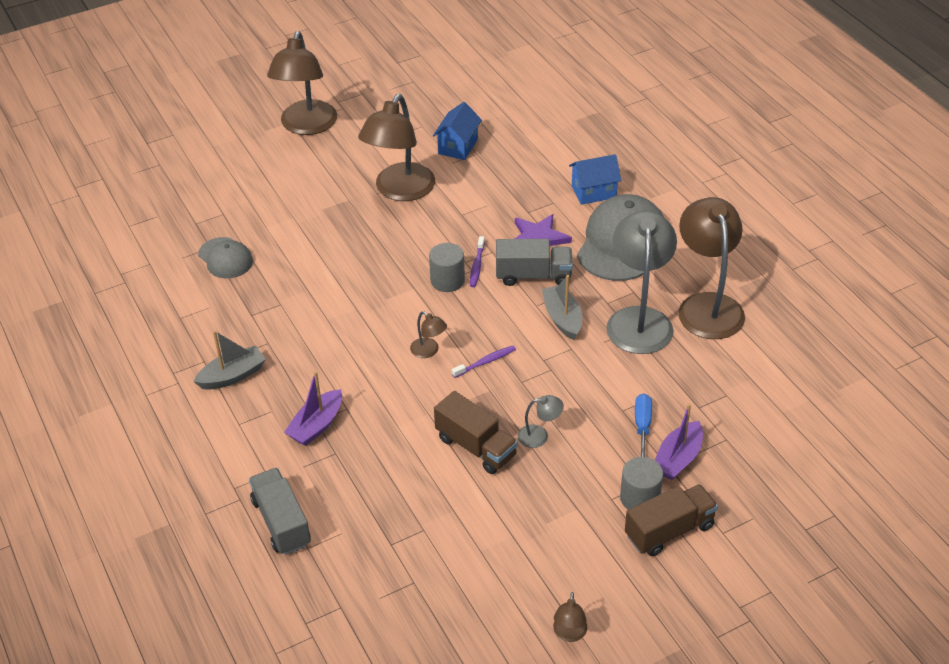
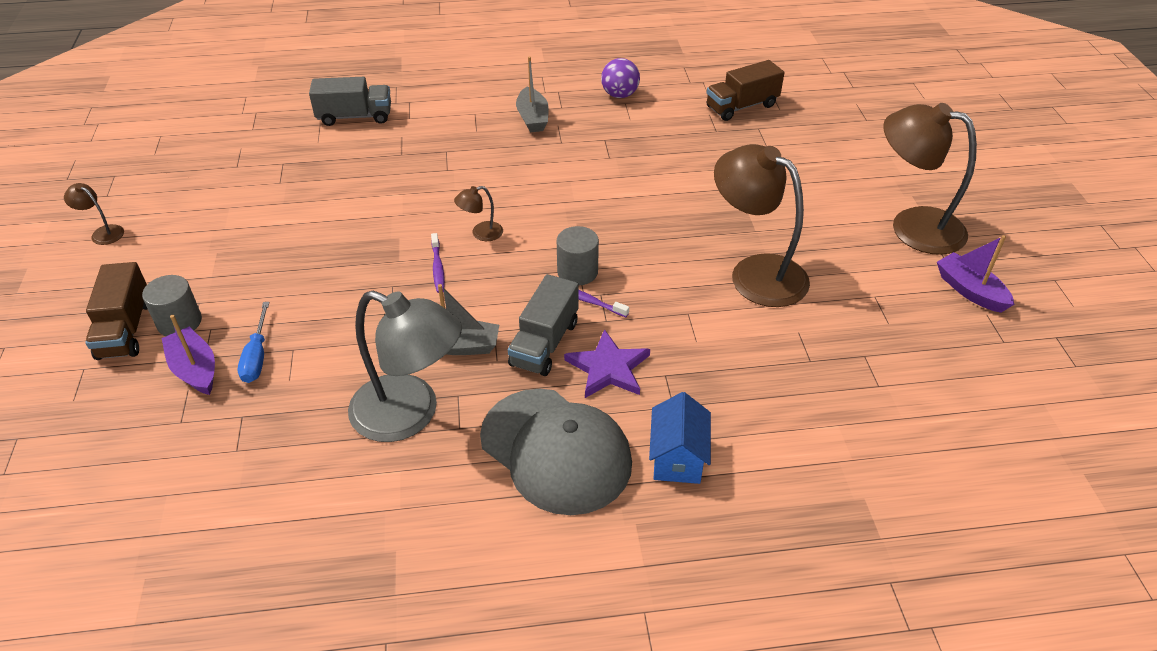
camera: 110 degrees right, 0 degrees up
(166, 325) = (619, 95): none -> purple ball
(225, 258) = (694, 137): grey cap -> none
(316, 425) = (440, 150): purple boat -> purple boat (970, 291)
(458, 146) = (832, 346): blue house -> none
(476, 447) = (337, 233): brown truck -> brown truck (741, 106)
(539, 436) = (314, 277): grey lamp -> none
(642, 428) = (257, 356): blue screwdriver -> blue screwdriver turned 60 degrees clockwise
(707, 305) = (385, 496): brown lamp -> none

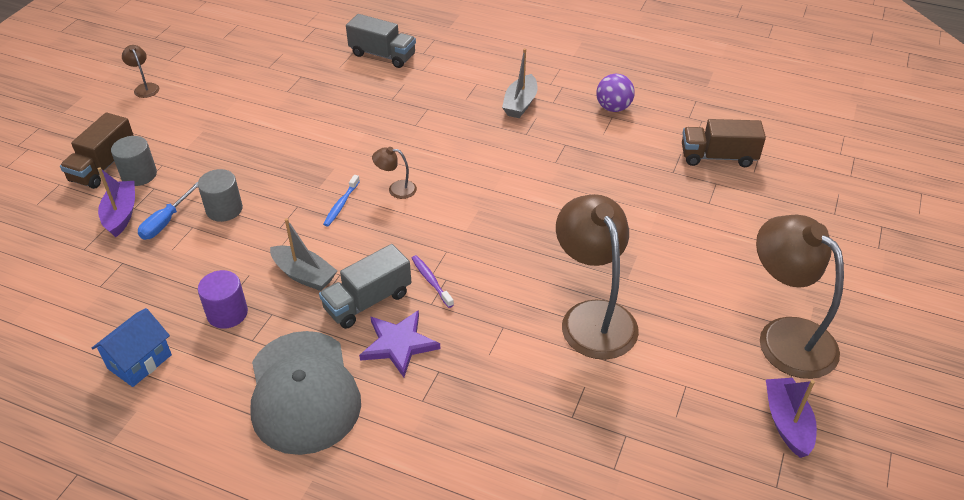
camera: 30 degrees right, 0 degrees up
(410, 414) = (227, 313): grey lamp -> purple cylinder
(438, 267) = (341, 204): purple toothbrush -> blue toothbrush
(577, 272) = (443, 252): grey cylinder -> grey cylinder (224, 209)
(677, 458) = (388, 445): blue house -> blue house (139, 362)

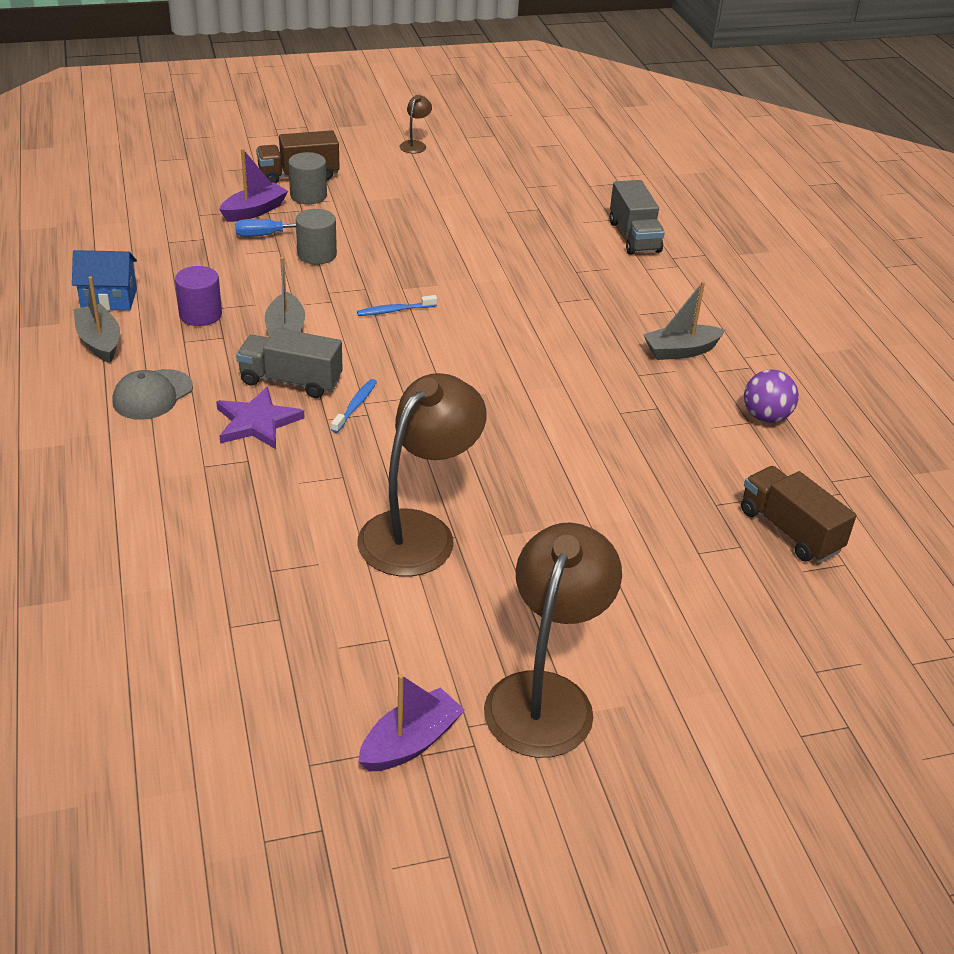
camera: 50 degrees right, 5 degrees down
(195, 395) = (99, 342): none -> grey boat
(303, 392) = (152, 395): grey cap -> grey cap, size x0.55
(396, 189) = (453, 331): brown lamp -> none
(431, 281) = (355, 406): purple toothbrush -> blue toothbrush

